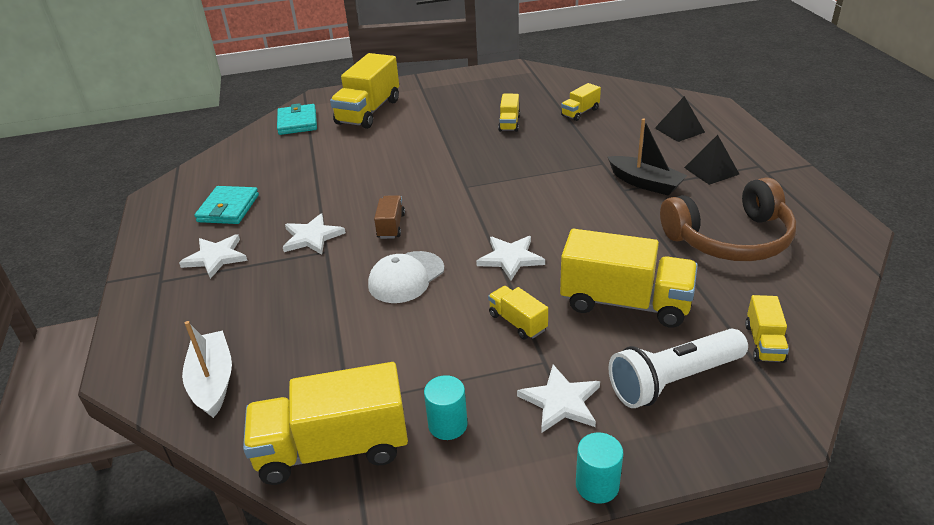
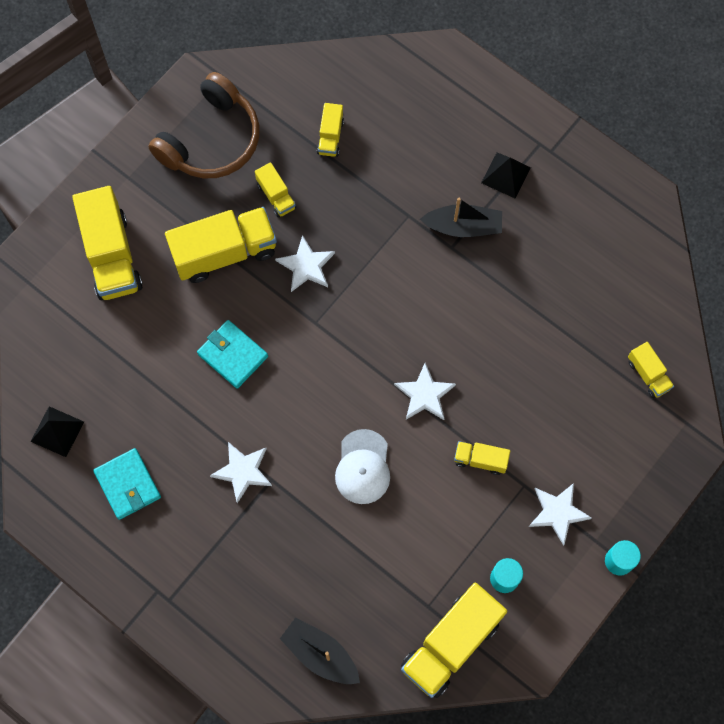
camera: 40 degrees left, 35 degrees up
(213, 381) = (320, 654): white boat -> black boat
(216, 257) = (186, 547): white star -> white star (306, 266)
(297, 122) = (52, 318): turquoise wallet -> turquoise wallet (233, 355)
(391, 226) = (297, 416): brown truck -> none
(625, 303) = (539, 391): yellow truck -> yellow truck (224, 253)
(673, 380) = (613, 447): white flashlight -> none
(679, 130) = (442, 119): black pyramid -> black pyramid (57, 431)
(730, 239) = (570, 267): brown headphones -> brown headphones (211, 140)

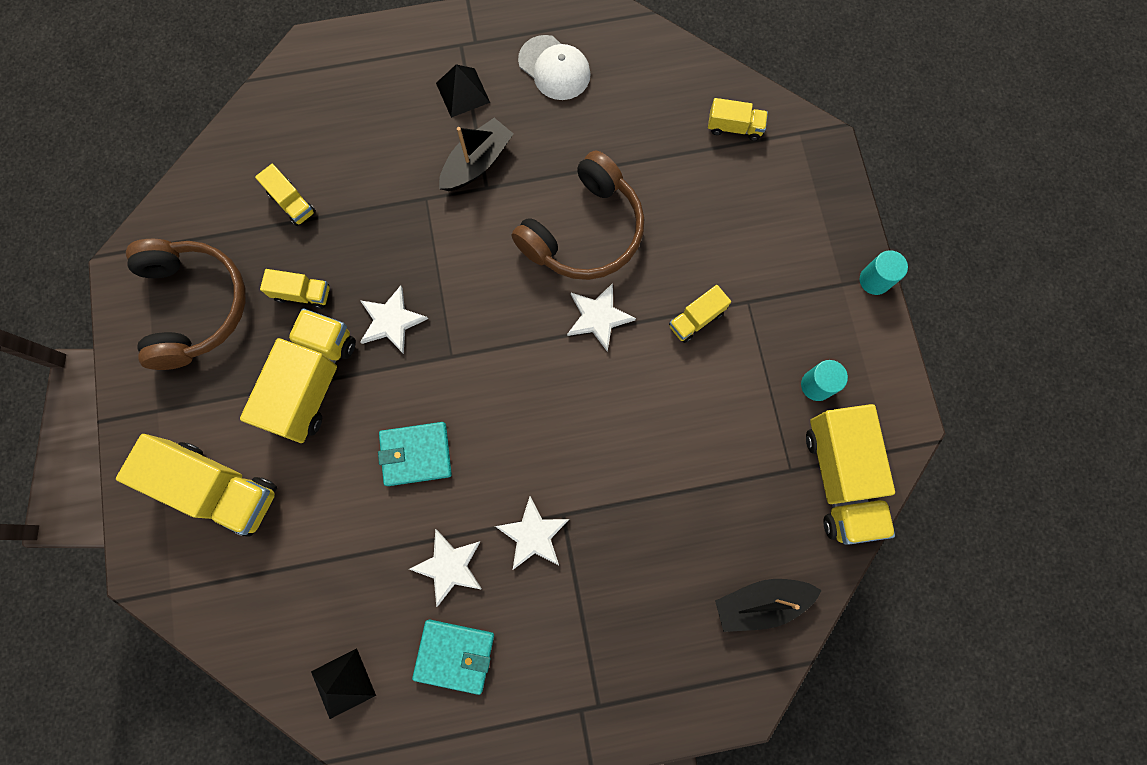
camera: 50 degrees left, 5 degrees up
(363, 467) = (619, 424): white cap -> white cap (554, 68)
(477, 336) = (584, 232): none -> brown headphones
(558, 512) = (794, 294): white star -> white star (449, 566)

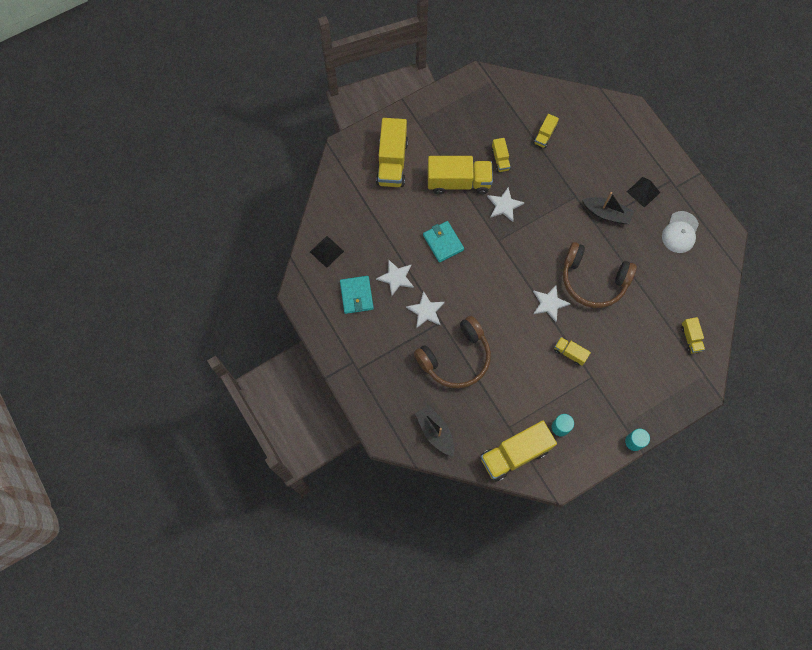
camera: 70 degrees right, 5 degrees down
(195, 306) = (473, 115): brown headphones -> brown headphones (456, 358)

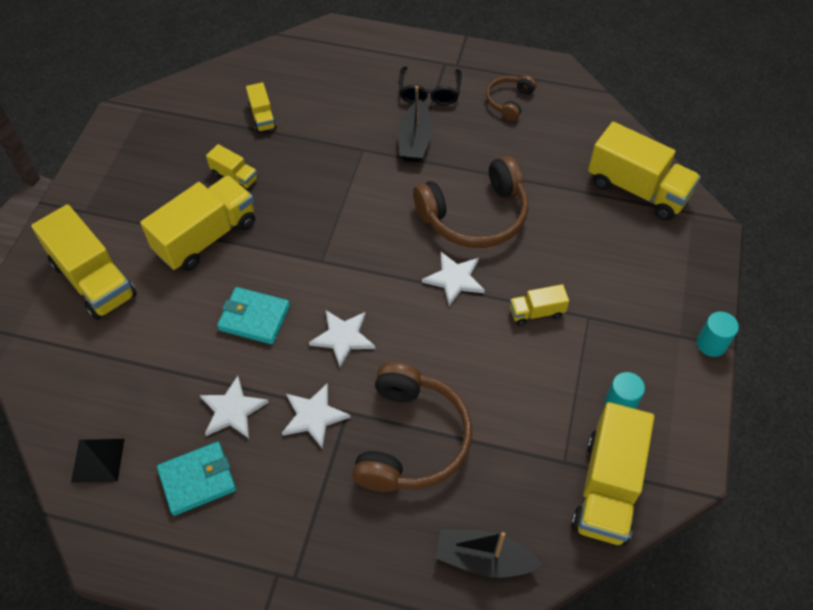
camera: 45 degrees left, 15 degrees down
(356, 295) = (197, 480): turquoise wallet -> turquoise wallet turned 60 degrees counterclockwise
(504, 205) = (289, 219): white star -> white star (343, 337)
(606, 214) = (415, 141): black boat -> black boat turned 120 degrees clockwise
(643, 192) = (429, 93): black pyramid -> black glasses
(680, 232) = (509, 101): white cap -> brown headphones
(690, 338) = (637, 189): yellow truck -> yellow truck, size x2.03

